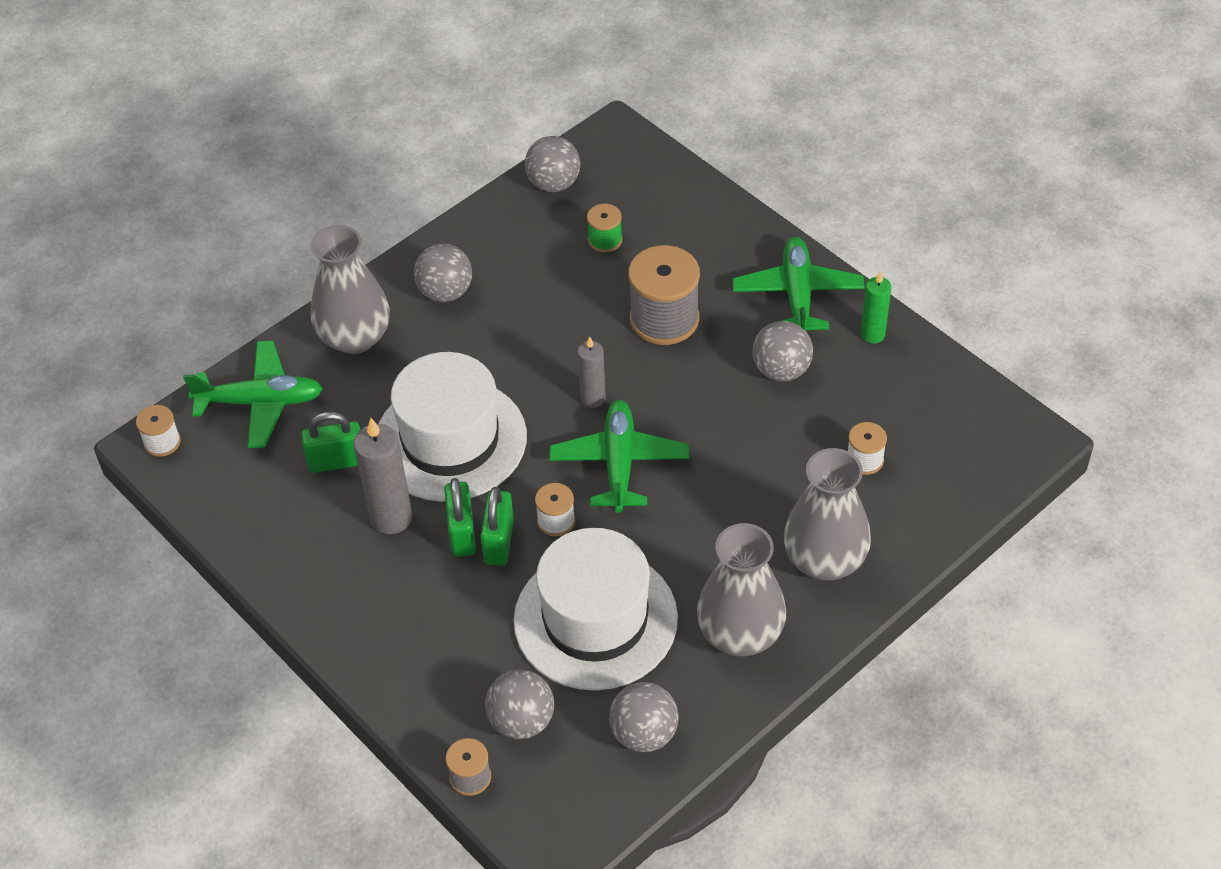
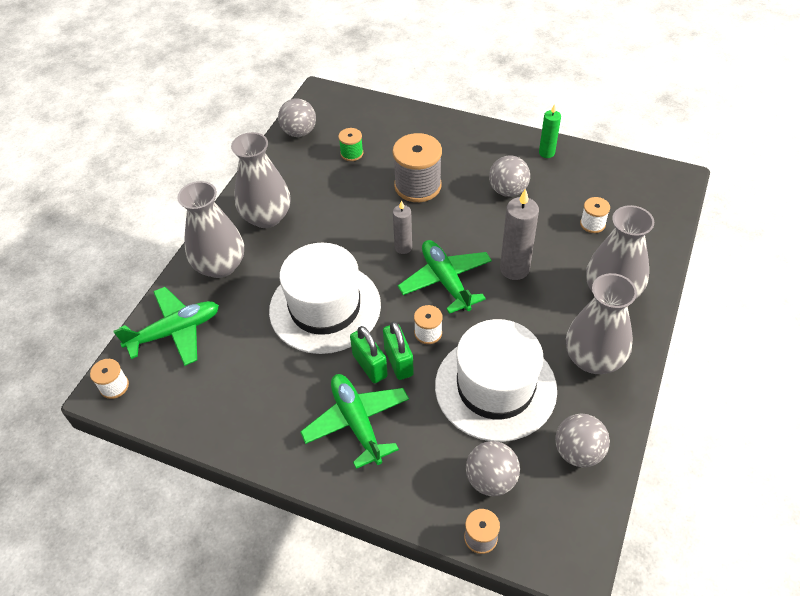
camera: 25 degrees left, 0 degrees up
(337, 461) = (253, 351): green padlock -> none
(391, 517) = (314, 374): grey candle -> grey candle (514, 269)
(445, 292) = (267, 217): grey ball -> grey vase
(797, 294) = (488, 146): green plane -> green plane (357, 422)

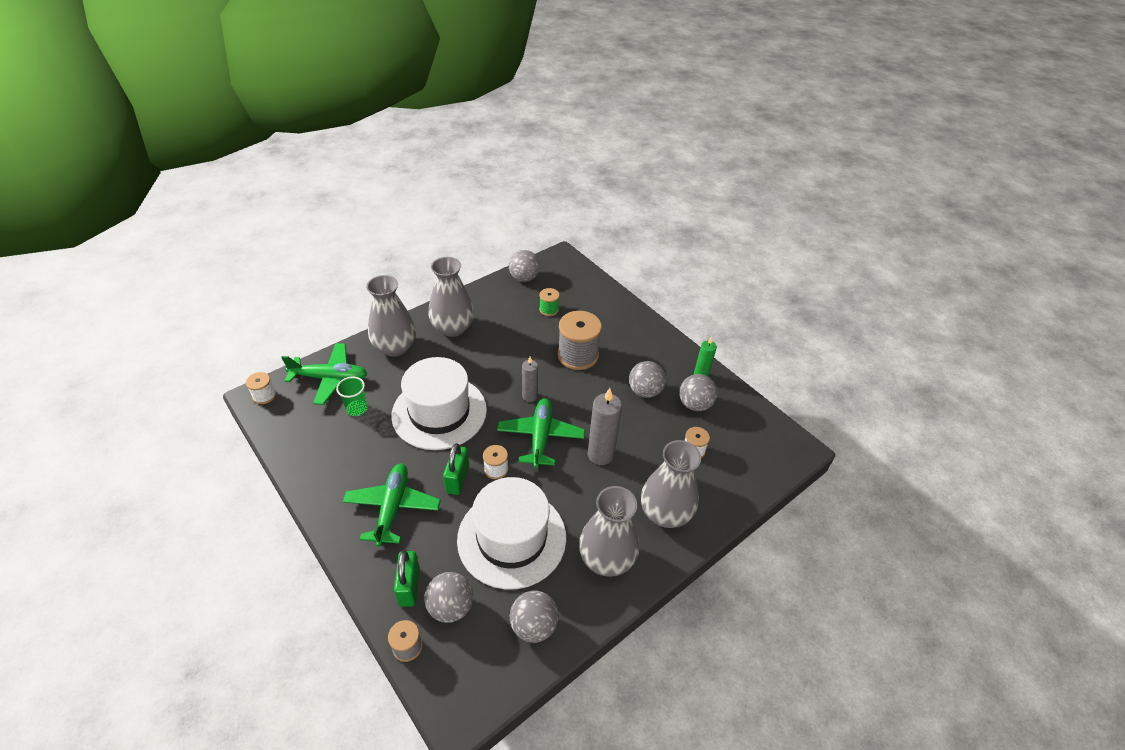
camera: 25 degrees right, 5 degrees down
(234, 348) = (357, 409): none -> green cup
(369, 366) = (435, 471): green padlock -> green padlock (409, 586)
(561, 181) = (694, 404): none -> grey ball

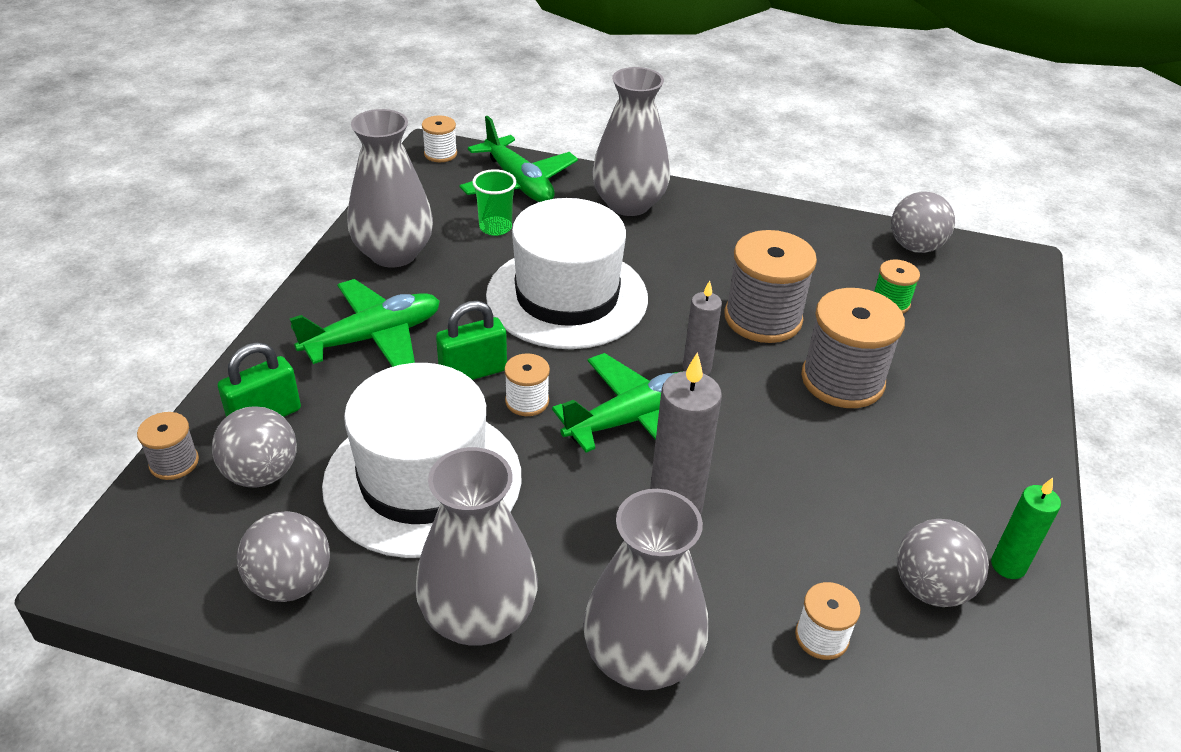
camera: 55 degrees right, 5 degrees down
(453, 328) = (726, 232): grey vase -> grey vase (393, 253)
(520, 354) = (763, 318): none -> grey spool
(644, 391) = (873, 501): grey ball -> none

